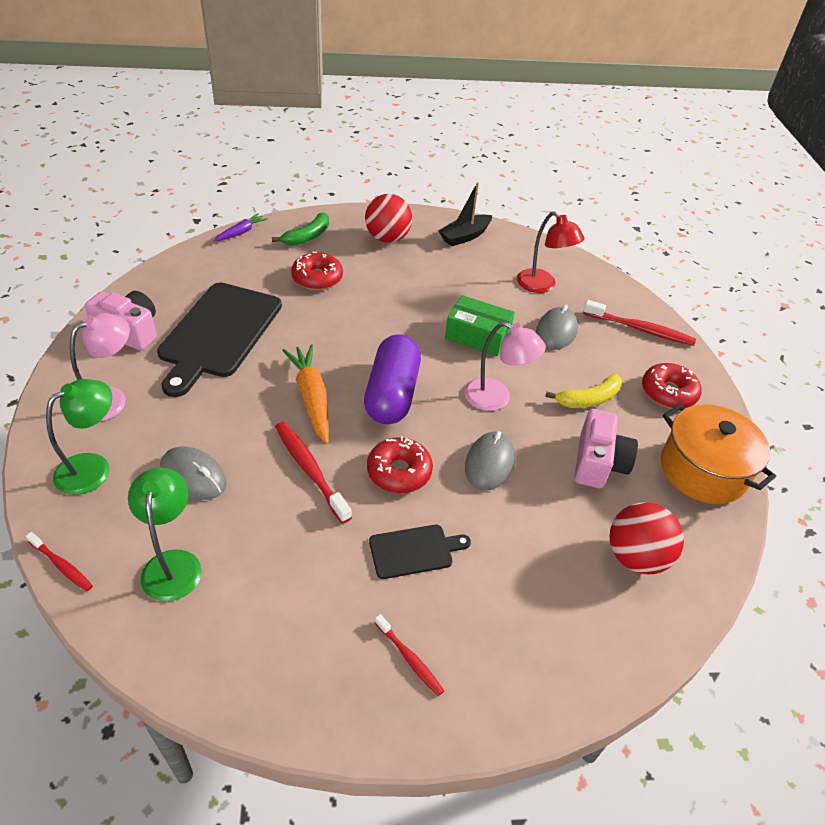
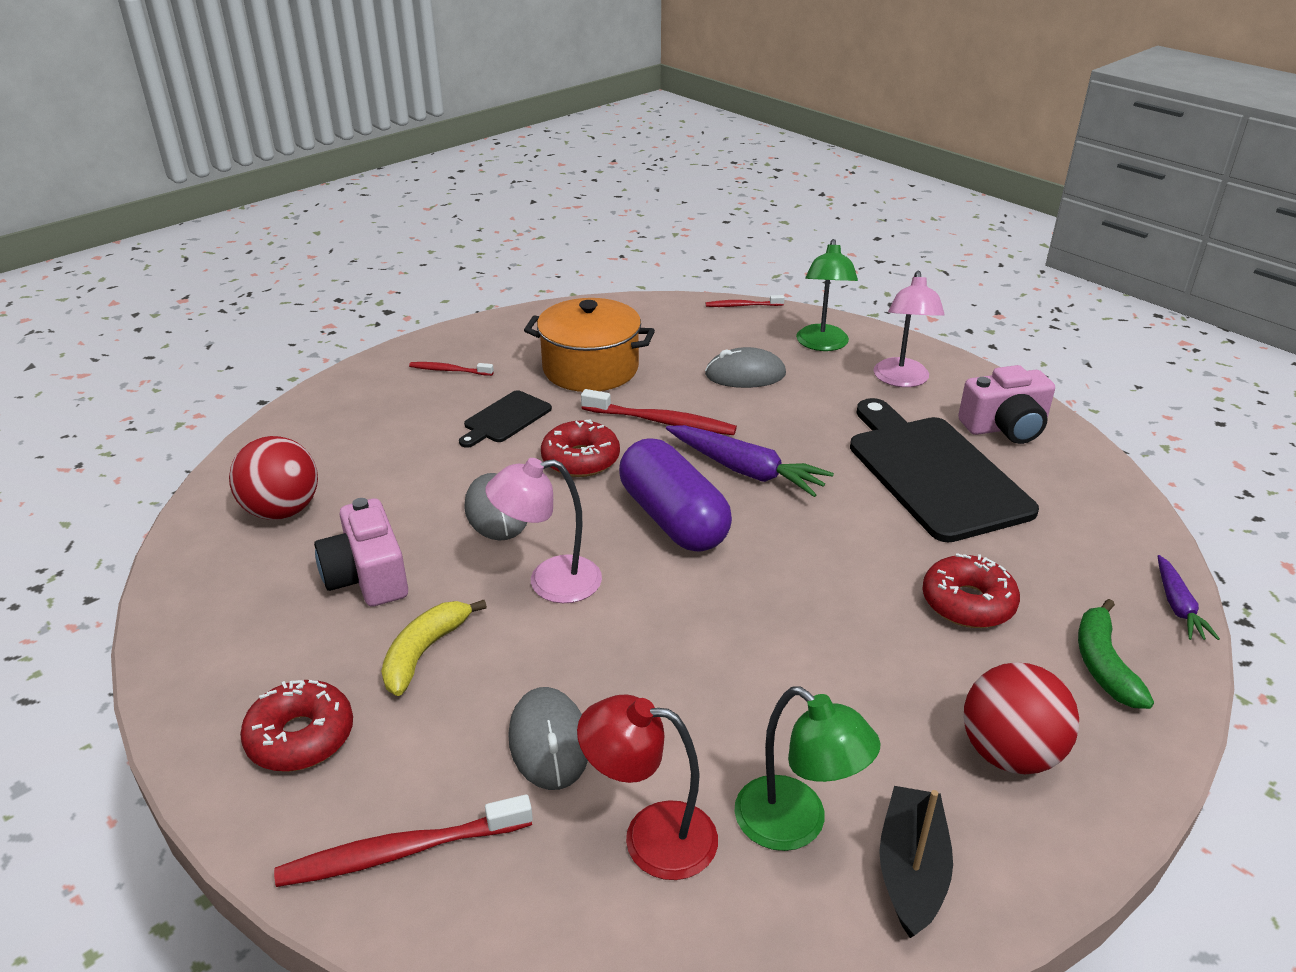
camera: 145 degrees right, 10 degrees down
(173, 563) = (676, 335): green lamp -> green lamp (795, 825)
(311, 398) = (746, 470): orange carrot -> purple carrot
(477, 335) = (658, 655): green box -> none
(703, 470) = (217, 641): orange pot -> orange pot (590, 368)

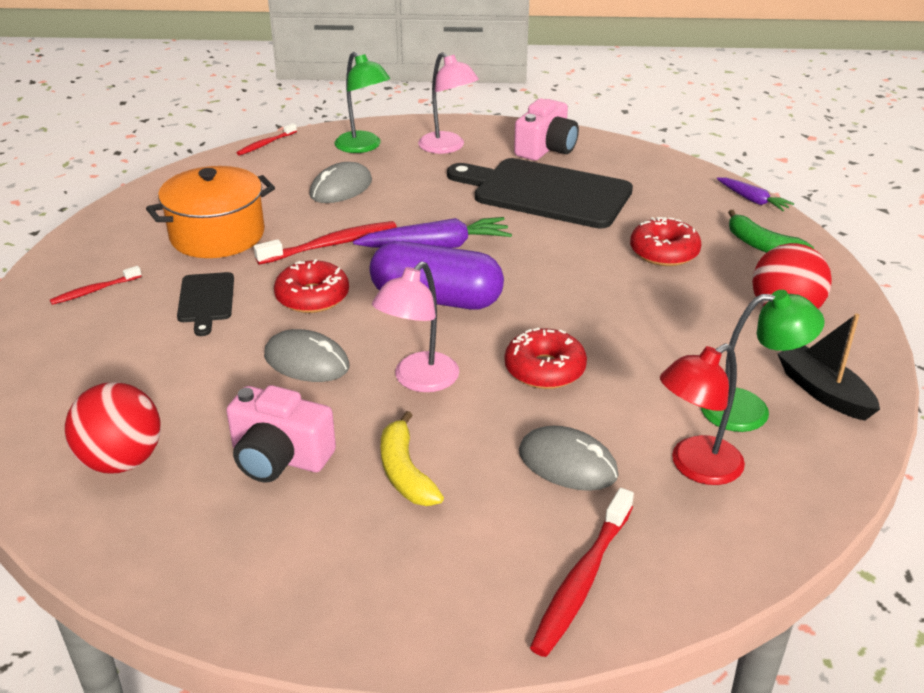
camera: 45 degrees left, 0 degrees up
(301, 737) = (407, 576): red donut -> red donut (544, 369)

